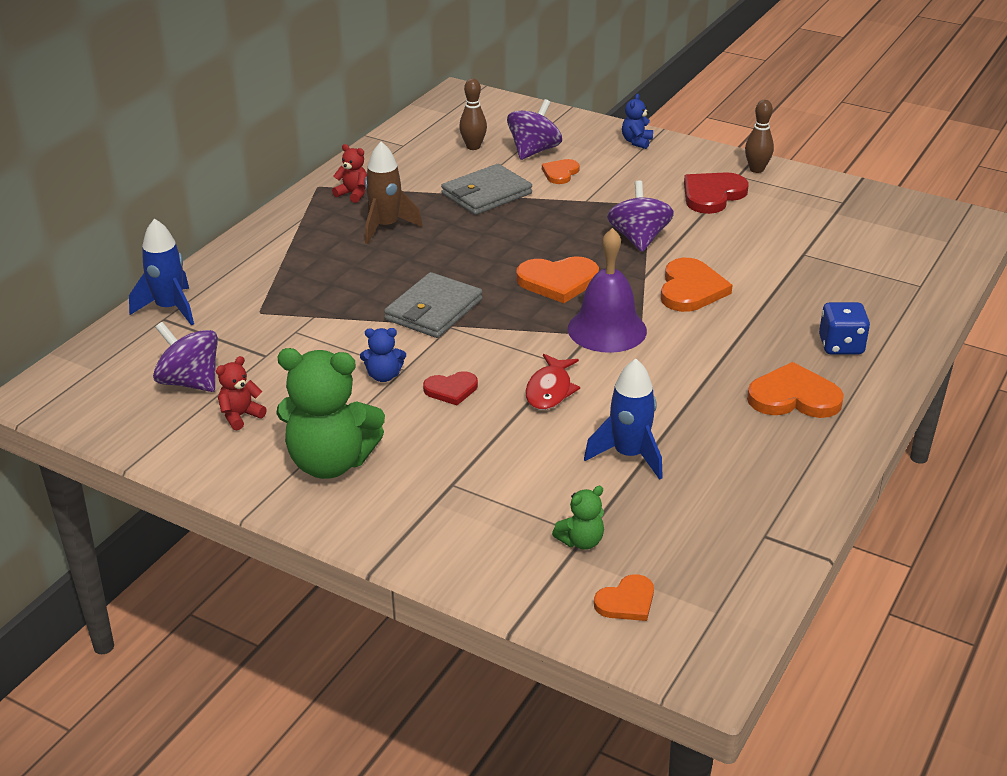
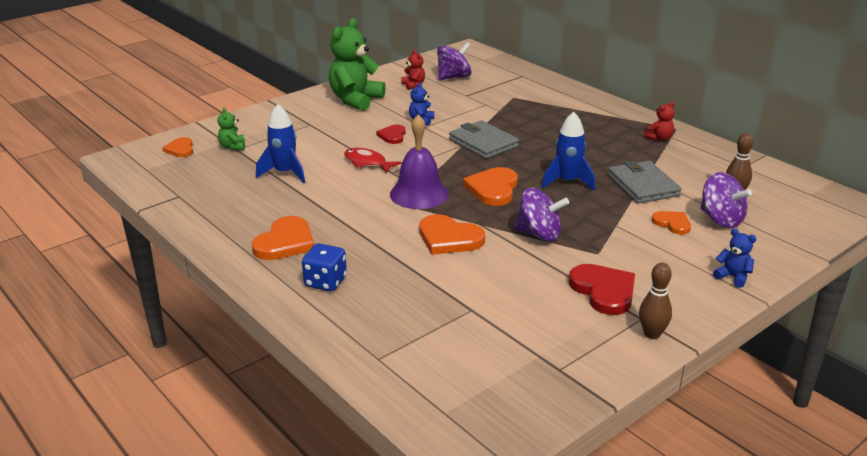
camera: 110 degrees right, 5 degrees down
(170, 308) = (531, 77): blue rocket -> blue rocket (567, 182)
(386, 227) = (603, 143): brown rocket -> none

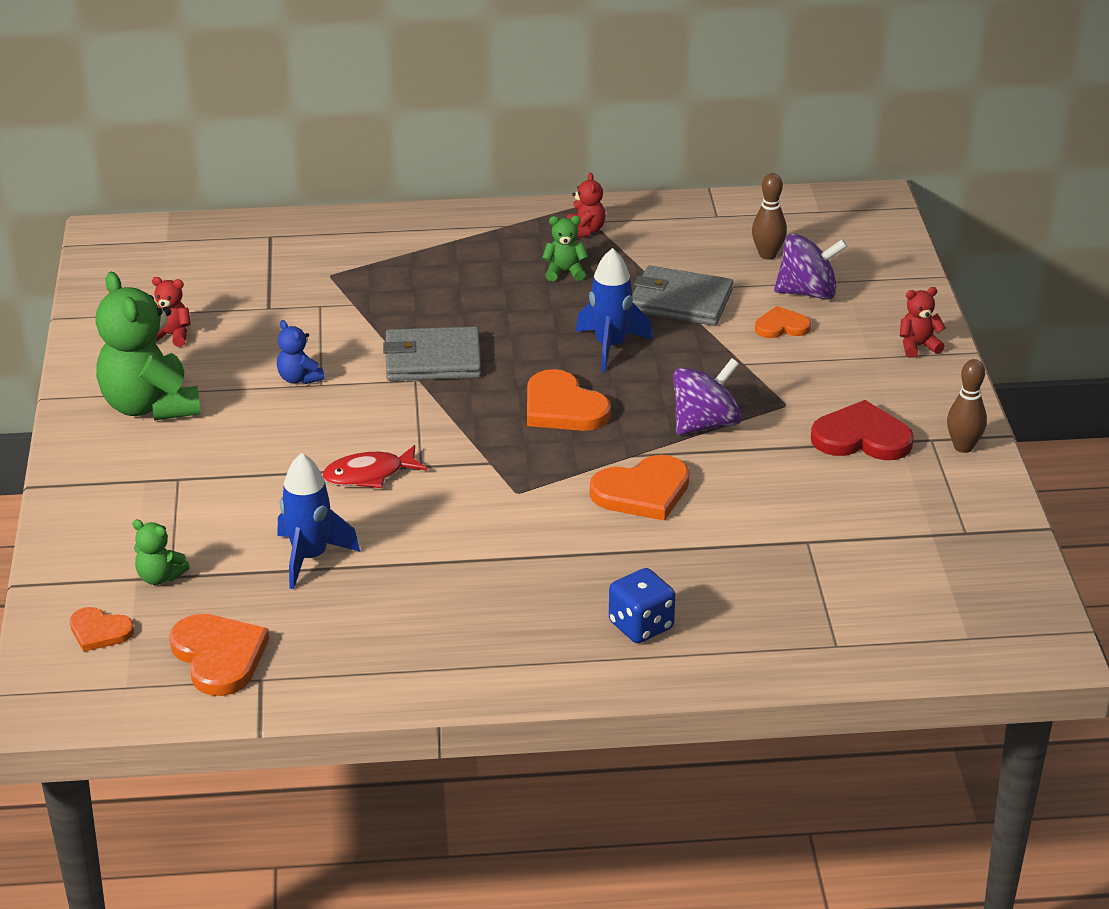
camera: 55 degrees left, 5 degrees up
(285, 242) = (509, 624): orange heart -> orange heart (219, 656)
(392, 136) = (314, 421): red heart -> none
(419, 194) = (508, 468): purple bell -> none
(453, 77) = (193, 291): purple spinning top -> none
(613, 146) = (565, 272): none -> green teddy bear
(733, 277) = (918, 346): blue teddy bear -> red teddy bear

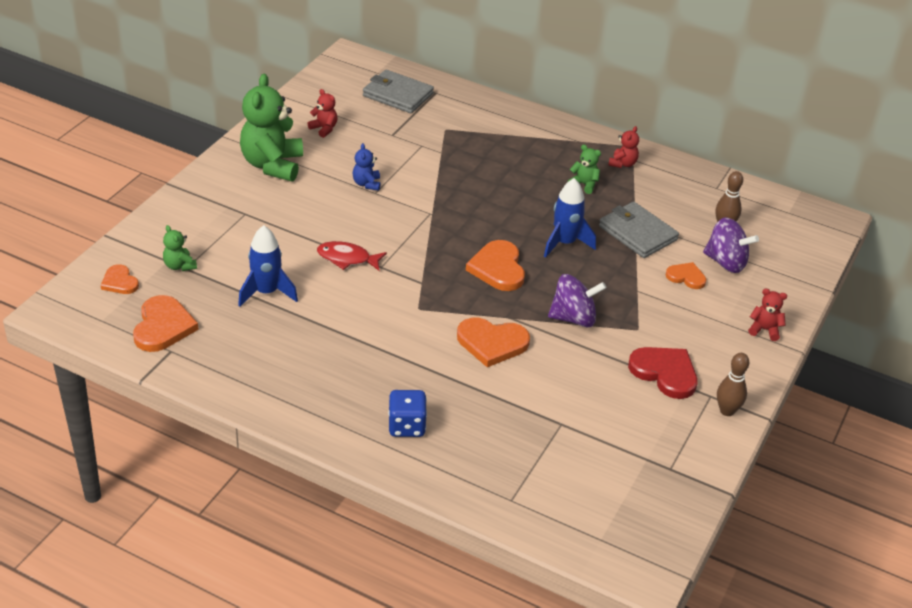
camera: 30 degrees right, 5 degrees up
(432, 359) = (452, 205): grey wallet -> grey wallet (397, 95)

